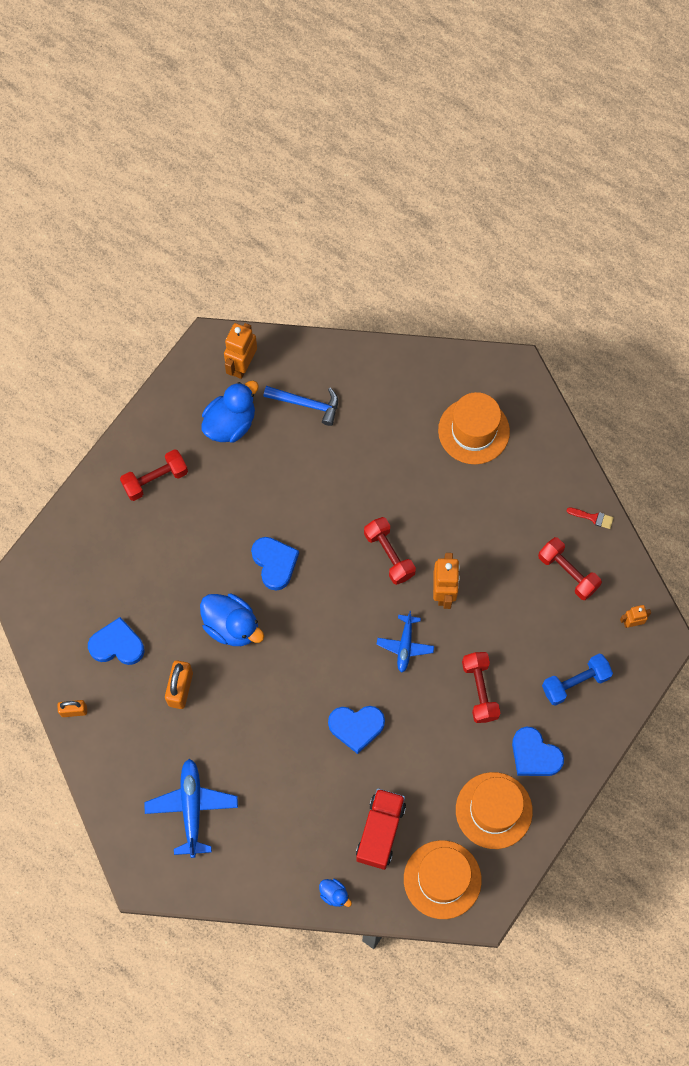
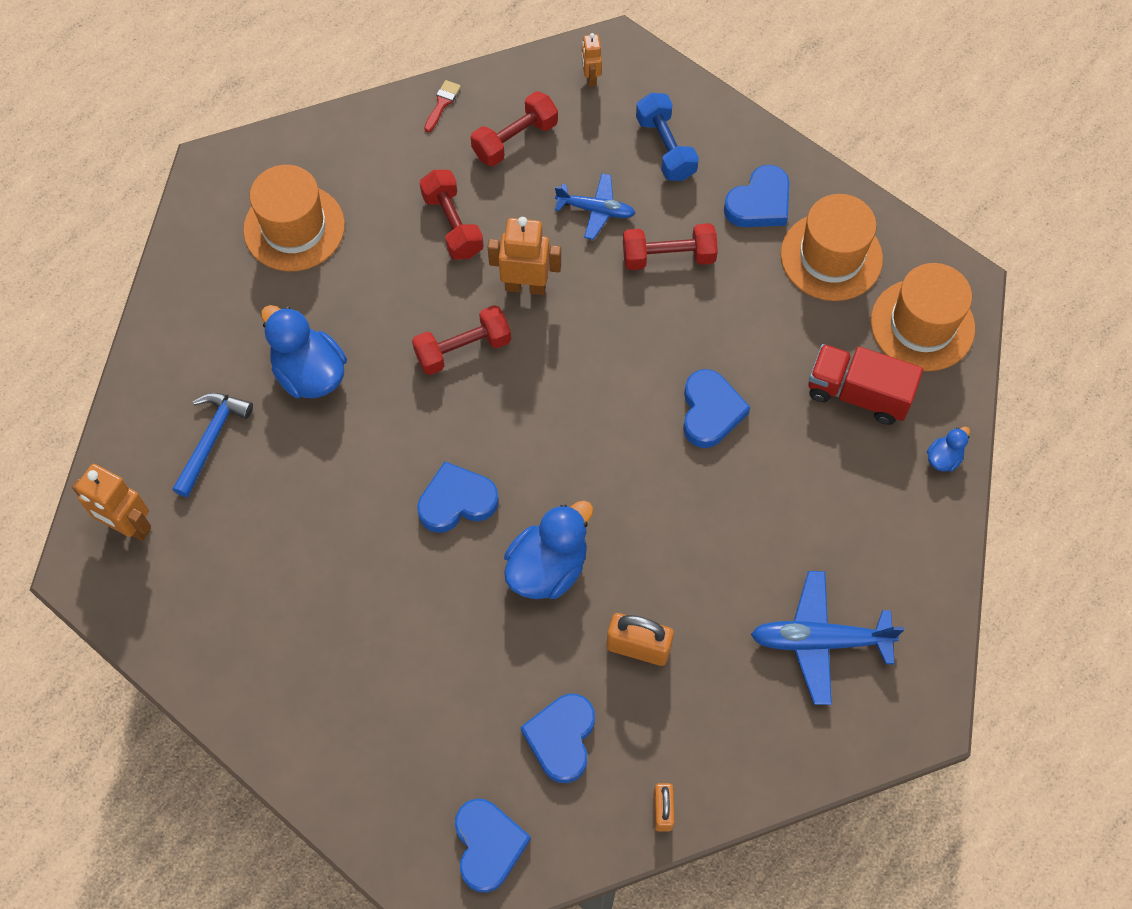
camera: 85 degrees left, 5 degrees down
(48, 607) = (488, 845): none -> blue heart
(155, 479) = (296, 667): red dumbbell -> red dumbbell (452, 225)
(230, 423) = (222, 549): blue duck -> blue duck (309, 373)
(405, 646) = (598, 341): blue plane -> blue plane (596, 210)

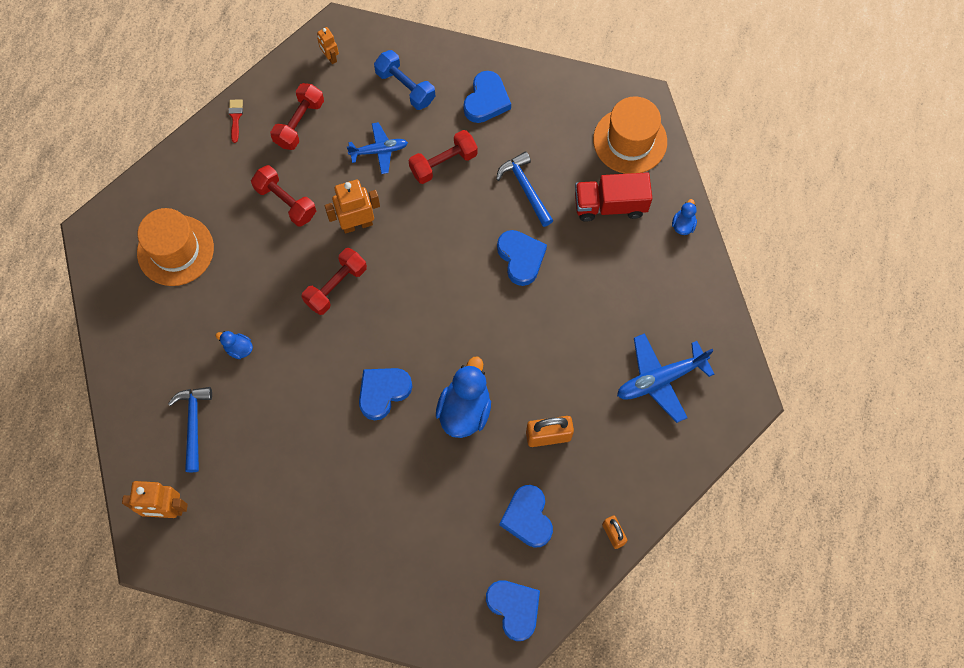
camera: 25 degrees left, 5 degrees up
(309, 373) = (239, 348): blue duck -> blue duck, size x0.48
(758, 328) = (525, 188): none -> blue hammer
(831, 256) = (550, 118): orange hat -> none

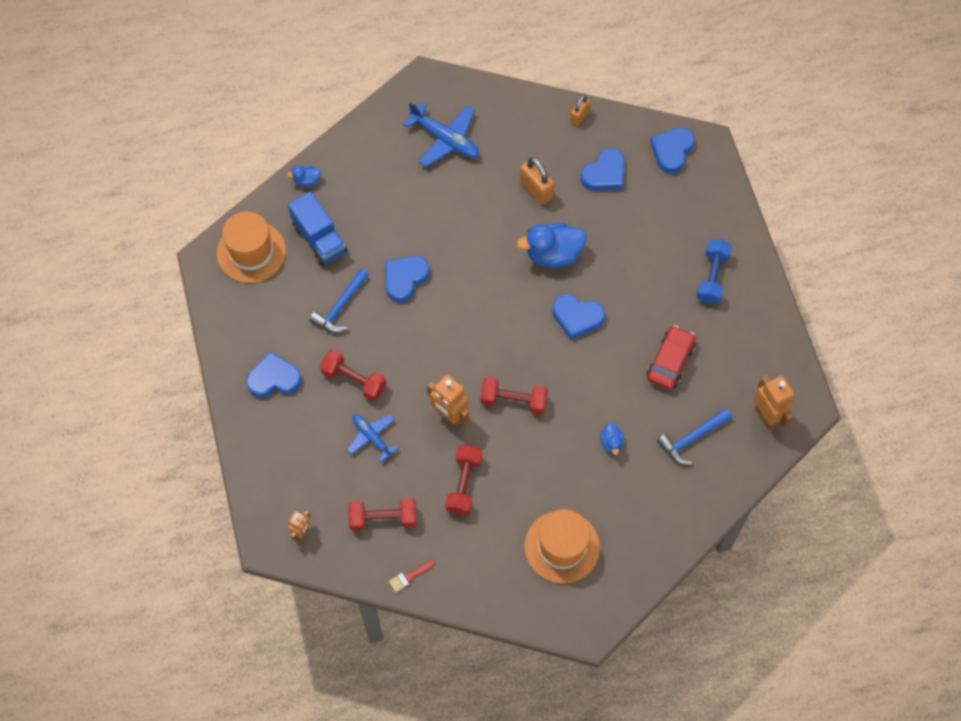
camera: 120 degrees left, 5 degrees down
(281, 452) = (670, 362): none -> red car
(405, 87) = (297, 451): blue dumbbell -> blue dumbbell (712, 277)
(610, 205) = (319, 239): red truck -> blue truck

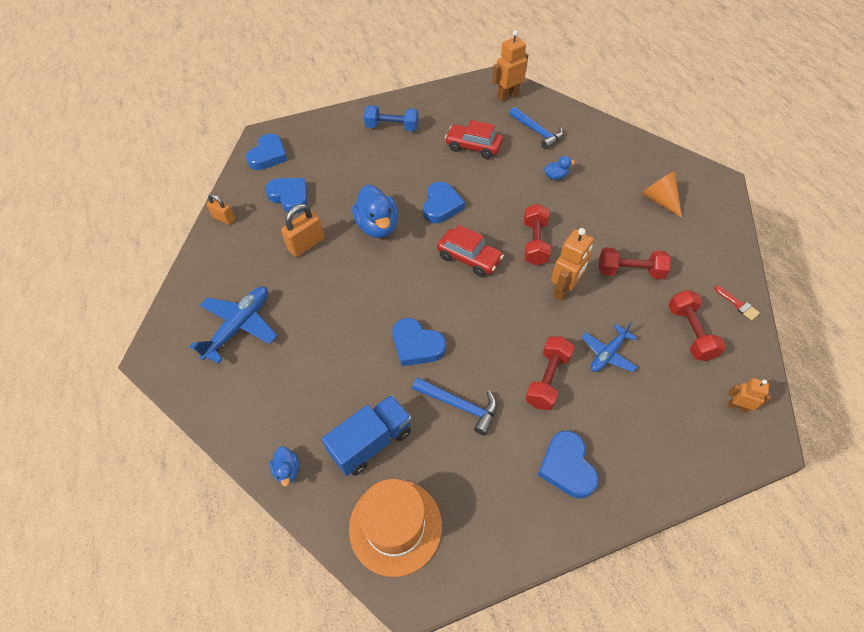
camera: 95 degrees left, 10 degrees down
(500, 335) = (469, 258): none -> red car
(562, 547) = (659, 200): orange hat -> orange cone
(672, 151) = (268, 155): blue heart -> blue heart turned 90 degrees counterclockwise

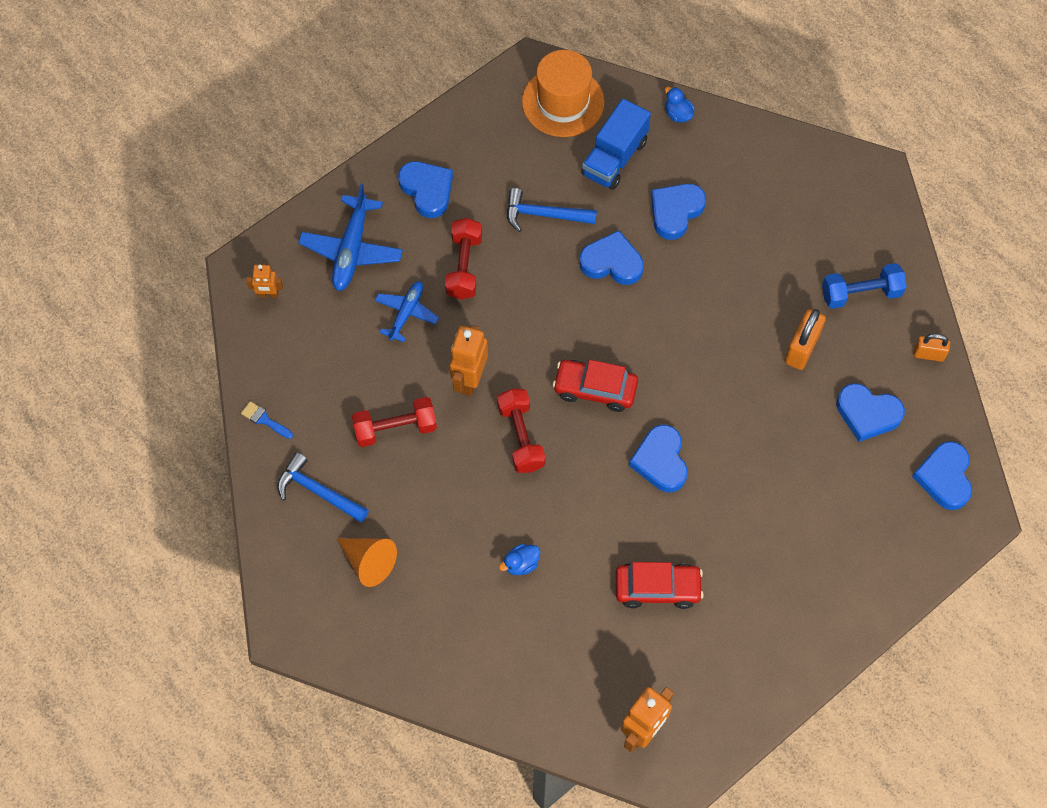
camera: 160 degrees right, 10 degrees up
(239, 326) = (811, 226): blue plane -> blue plane (351, 250)
(342, 372) = (675, 212): none -> blue heart
(378, 226) = (728, 402): blue duck -> none
(392, 127) = (797, 592): blue dumbbell -> blue dumbbell (860, 293)
(537, 132) = (571, 653): blue hammer -> blue hammer (318, 491)
(690, 333) = (318, 365): red dumbbell -> none
(738, 304) = (264, 420): red brush -> blue brush

